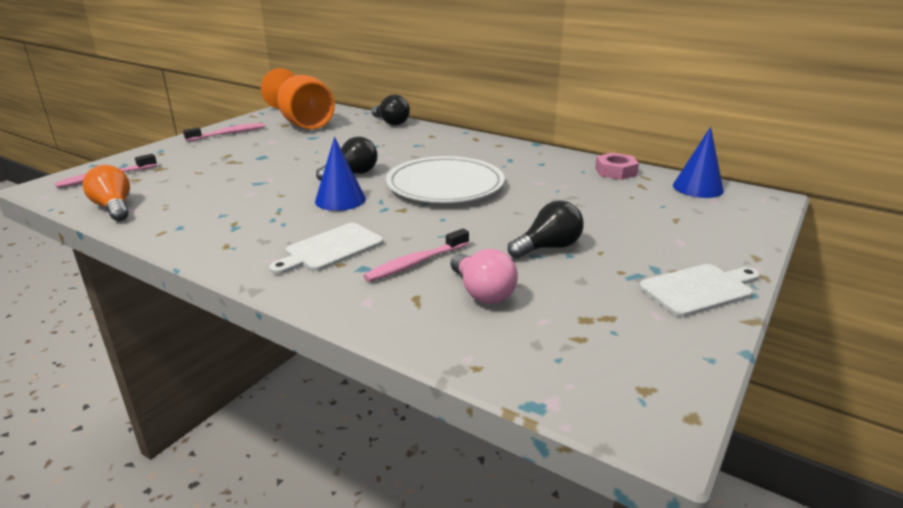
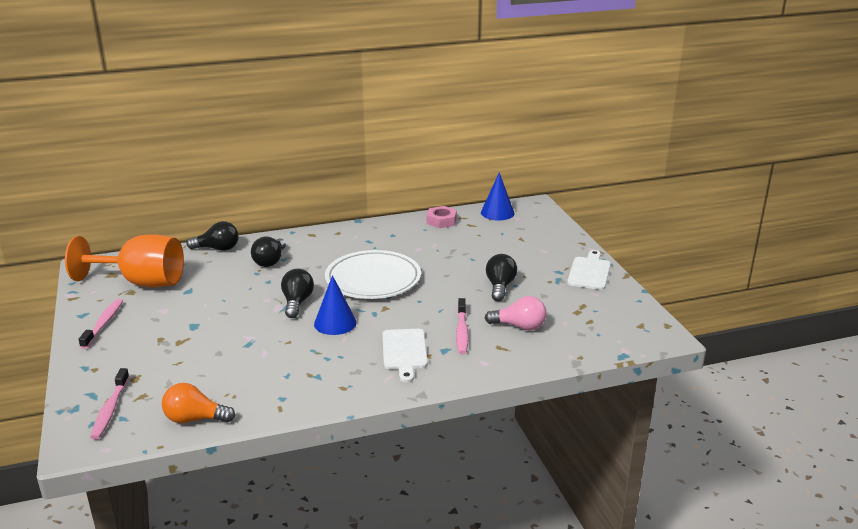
camera: 50 degrees left, 0 degrees up
(403, 142) = (270, 261): none -> black light bulb

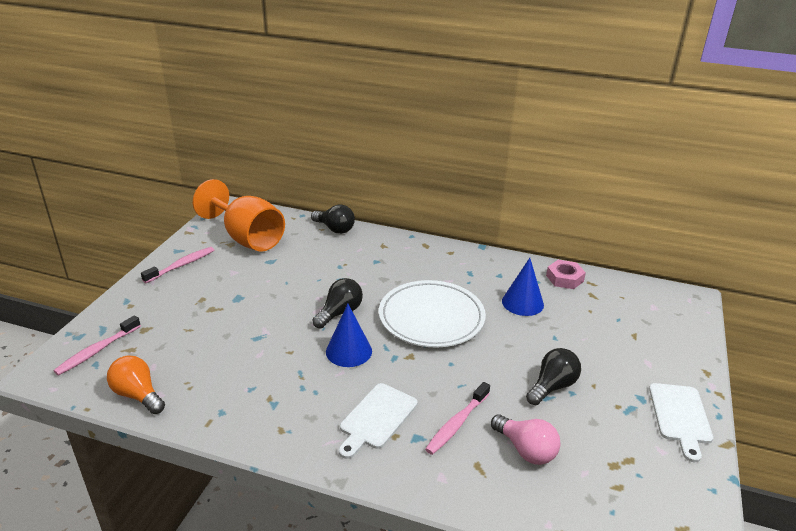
camera: 35 degrees right, 5 degrees up
(270, 261) = (362, 259): black light bulb -> none
(497, 213) = (636, 292): blue cone -> blue cone (522, 303)
(589, 272) = (680, 416): white cutting board -> white cutting board turned 135 degrees clockwise

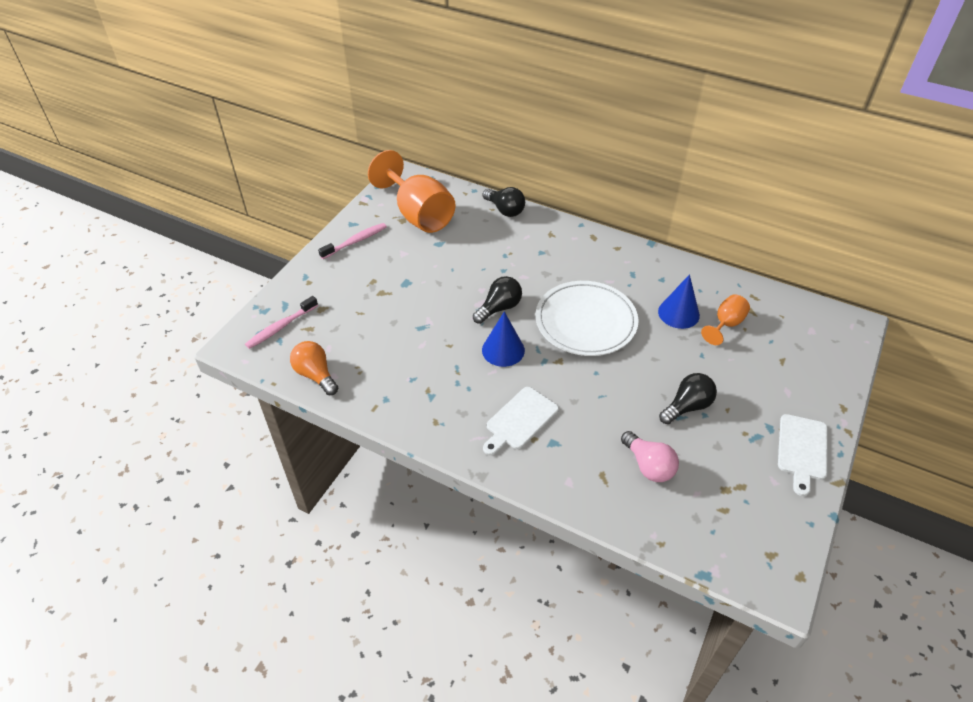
camera: 10 degrees right, 15 degrees up
(457, 424) = (591, 434): pink toothbrush -> none
(564, 278) = (728, 289): pink nut -> none
(571, 308) = (726, 324): none -> orange goblet

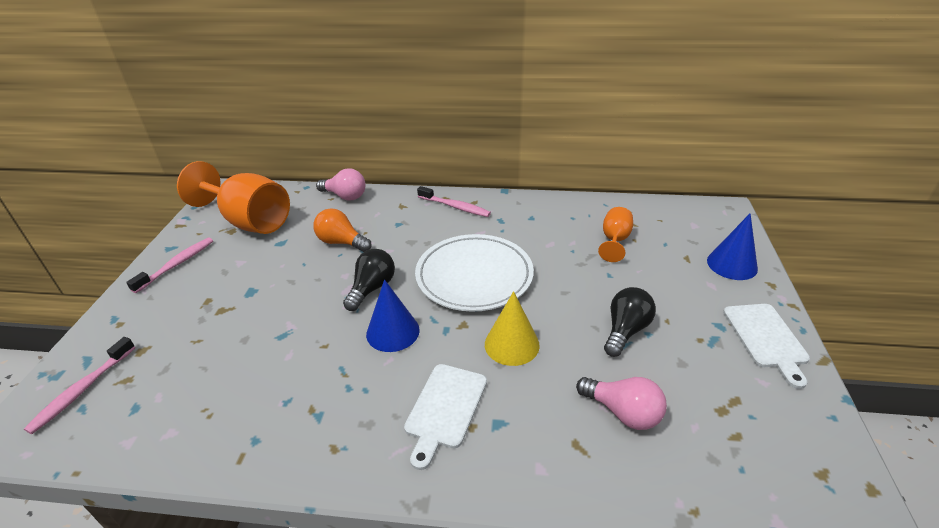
camera: 20 degrees left, 10 degrees down
(315, 375) = (143, 439): orange light bulb -> orange light bulb (341, 242)
(505, 210) = (345, 196): black light bulb -> pink light bulb
(590, 389) = (511, 344): none -> yellow cone
(598, 248) = (455, 207): none -> pink toothbrush
(678, 313) = (564, 243): blue cone -> blue cone (732, 264)

